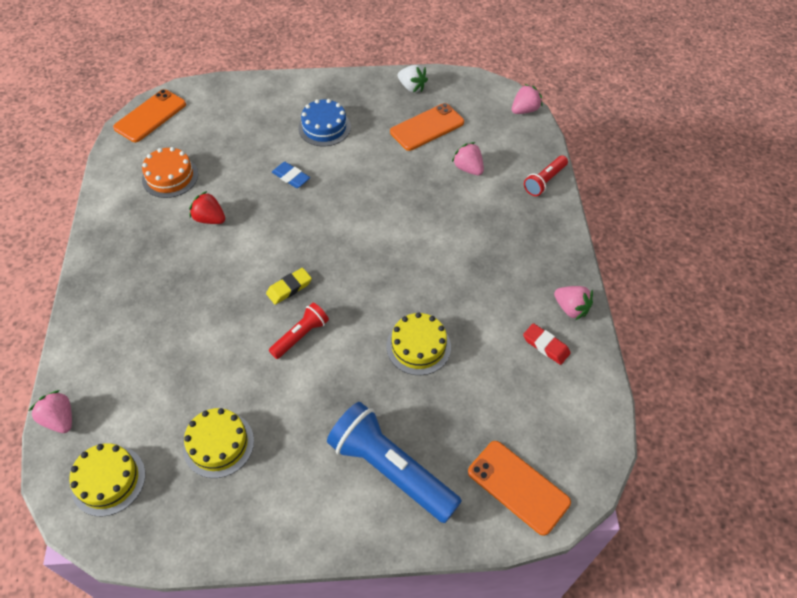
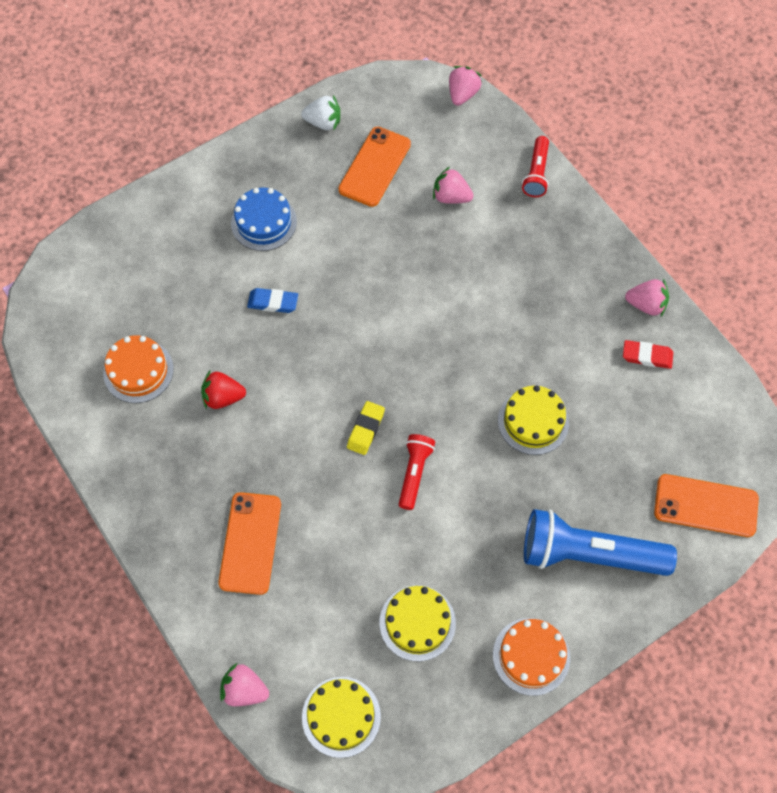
camera: 30 degrees left, 10 degrees up
(150, 116) = (52, 307): orange phone -> orange phone (250, 543)
(285, 523) = (531, 656): none -> orange cake

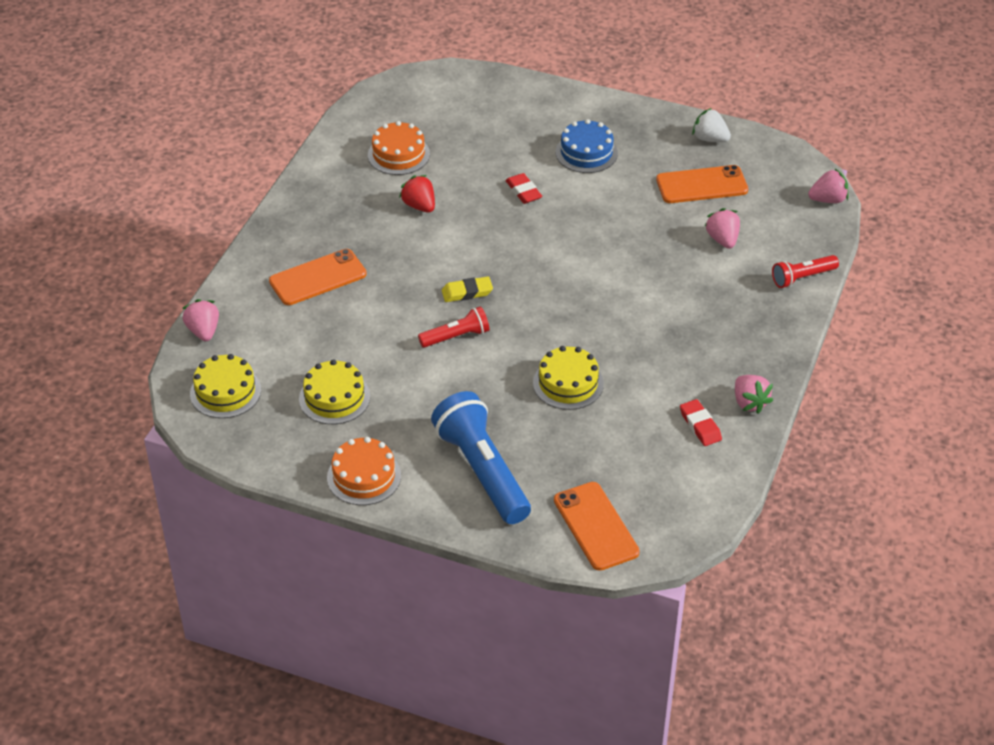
camera: 55 degrees right, 20 degrees down
(273, 302) = (523, 191): blue eraser -> red eraser
(323, 122) = (710, 139): white strawberry -> white strawberry turned 150 degrees clockwise

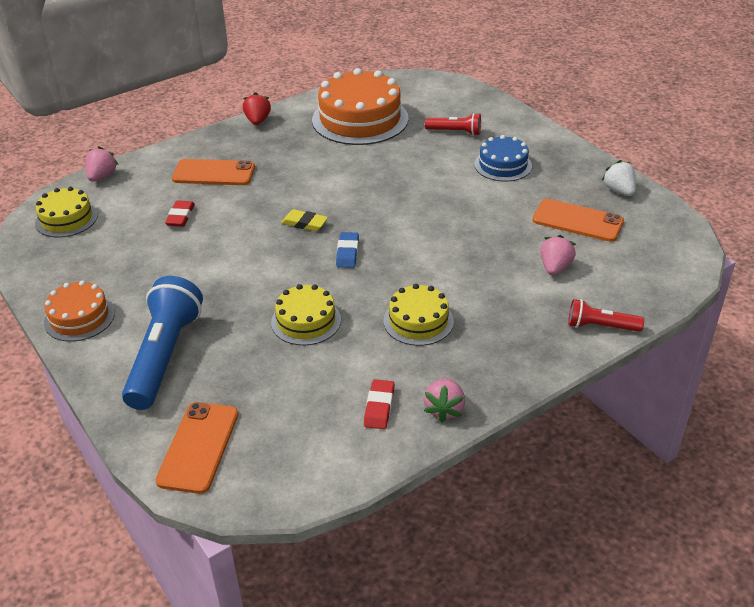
camera: 35 degrees right, 5 degrees down
(334, 398) = (128, 254): yellow cake -> yellow cake (418, 321)
(398, 154) = (360, 119): orange cake -> orange cake, size x1.82
(419, 206) = (337, 155): red strawberry -> red strawberry (257, 121)
(456, 337) = (261, 250): red flashlight -> red flashlight (455, 132)
(523, 191) = (424, 173): red eraser -> red eraser (180, 216)
(537, 304) = (347, 253): none -> blue eraser
(828, 200) = (687, 274): pink strawberry -> none

